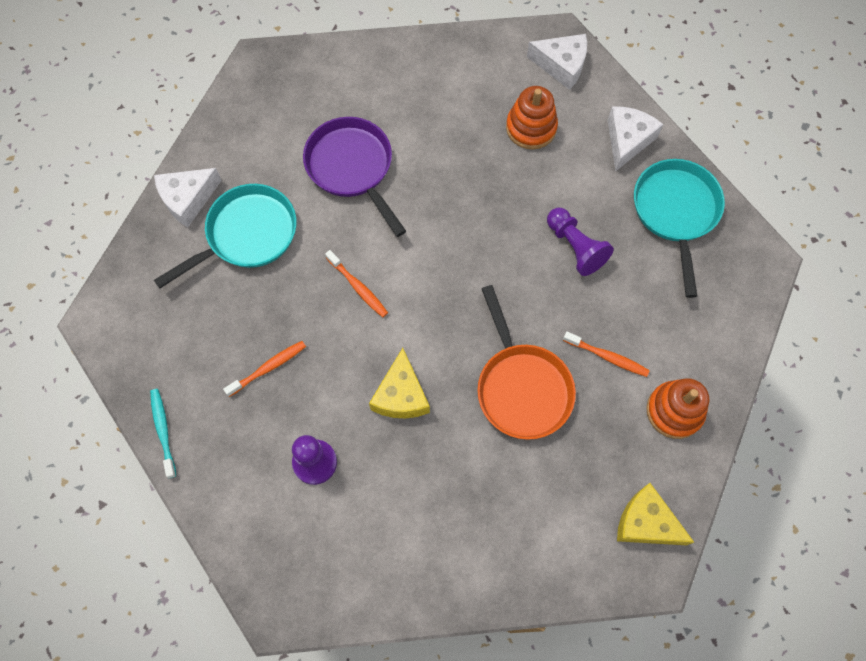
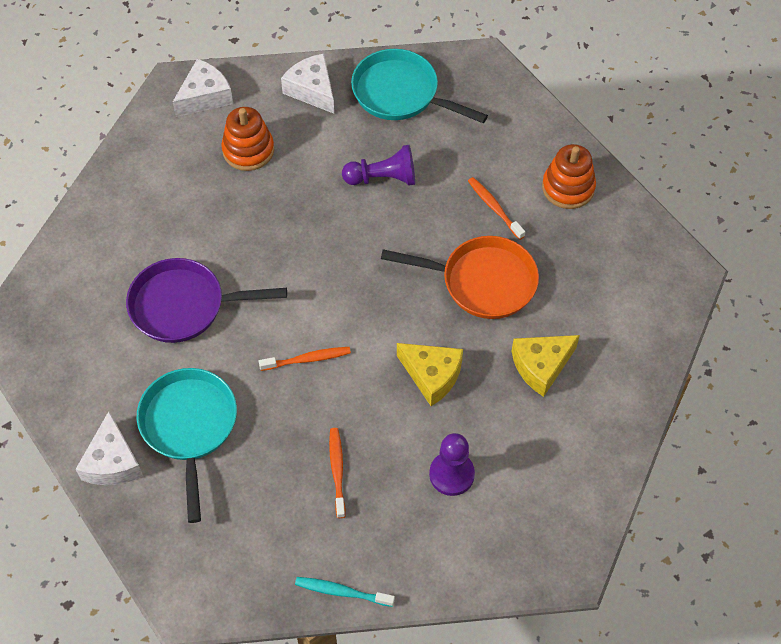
camera: 60 degrees left, 10 degrees down
(607, 357) = (494, 208): orange toothbrush -> orange toothbrush turned 90 degrees counterclockwise
(646, 523) = (646, 256): yellow cheese -> yellow cheese (541, 366)

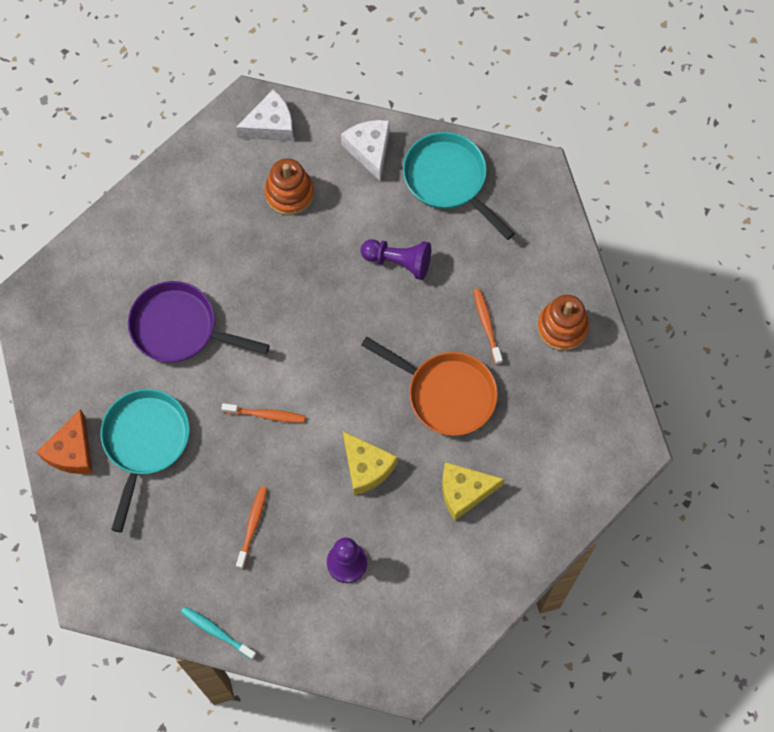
camera: 20 degrees right, 10 degrees up
(113, 462) = (72, 451): white cheese -> orange cheese

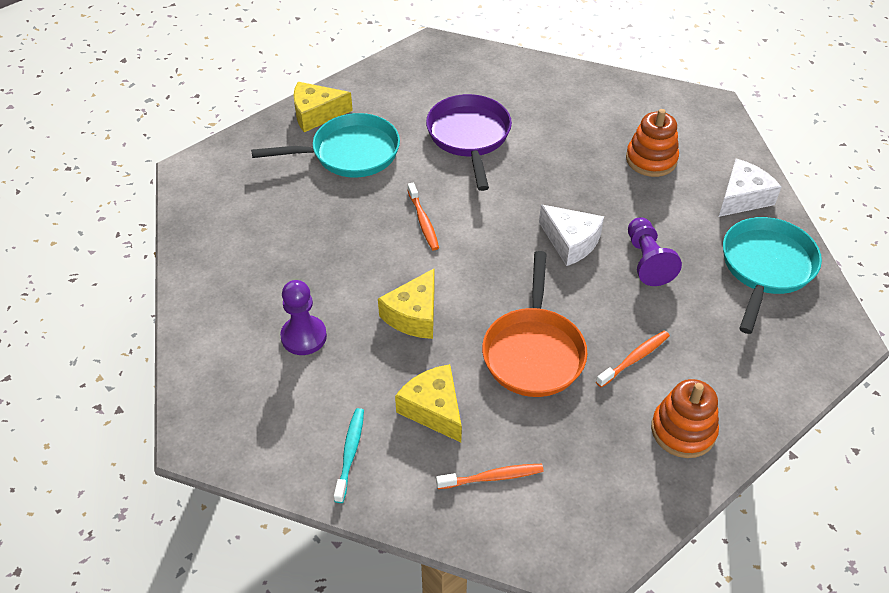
camera: 65 degrees right, 20 degrees down
(72, 451) = (316, 114): orange cheese -> yellow cheese
(216, 632) = (190, 264): turquoise toothbrush -> turquoise toothbrush (350, 453)
(252, 525) = (308, 251): orange toothbrush -> orange toothbrush (492, 477)
(270, 125) = (705, 124): white cheese -> white cheese (570, 242)

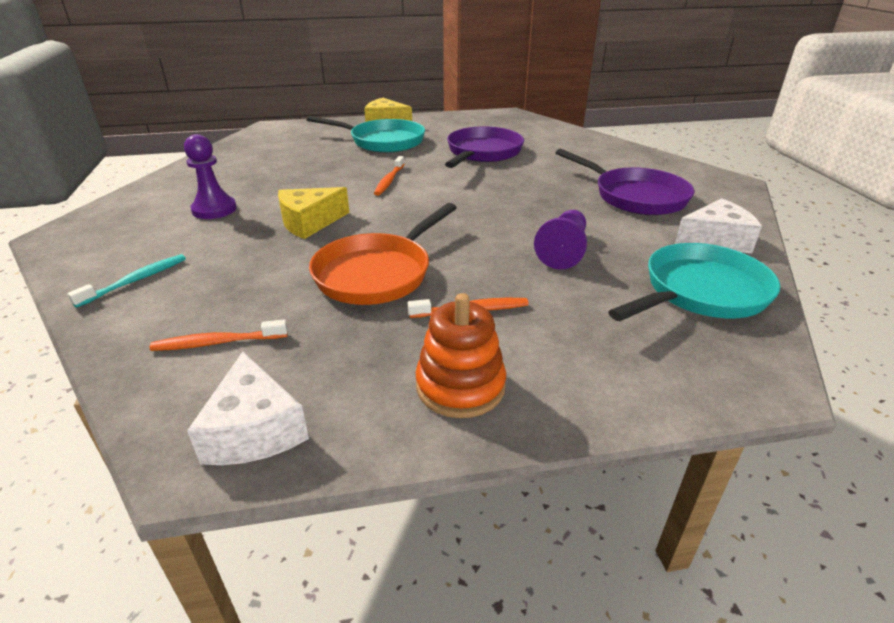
camera: 30 degrees right, 15 degrees down
(433, 409) = (240, 279): yellow cheese -> none
(492, 477) = (217, 342): orange toothbrush -> orange toothbrush turned 150 degrees clockwise
(570, 242) = (500, 221): white cheese -> white cheese (254, 429)
(651, 159) = (635, 196): orange stacking toy -> purple pan

